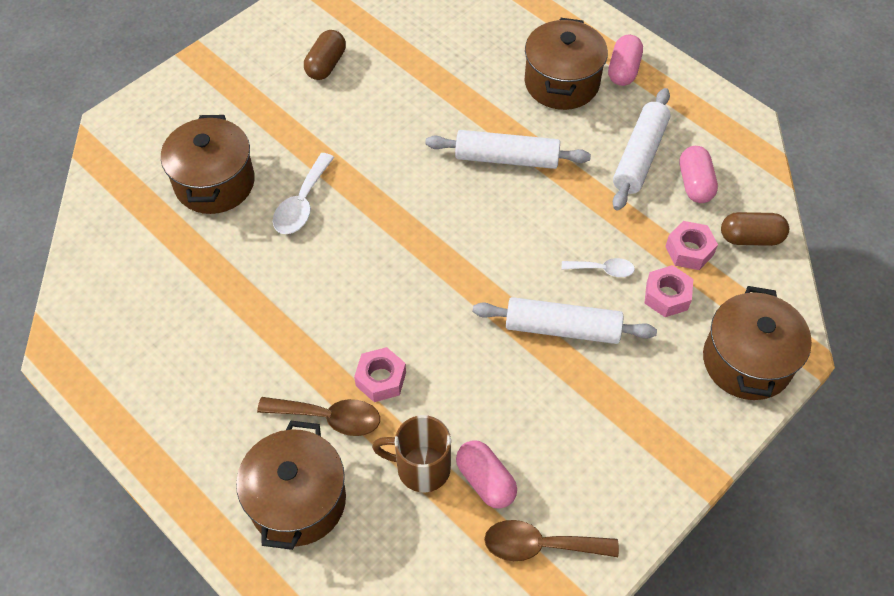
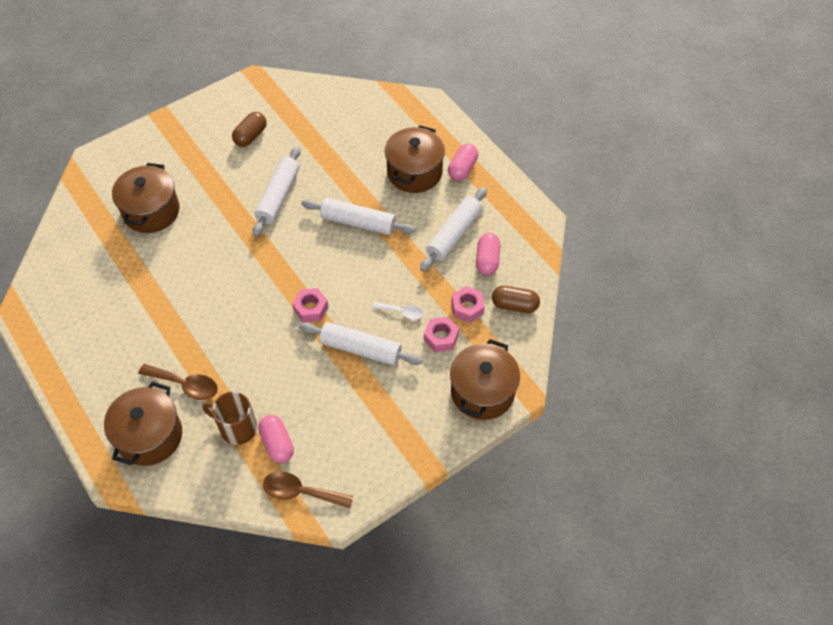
camera: 10 degrees right, 0 degrees up
(302, 203) = (207, 234): white spoon -> none
(381, 379) = (227, 364): pink nut -> pink nut (311, 309)
(387, 139) = (278, 196): none -> white rolling pin

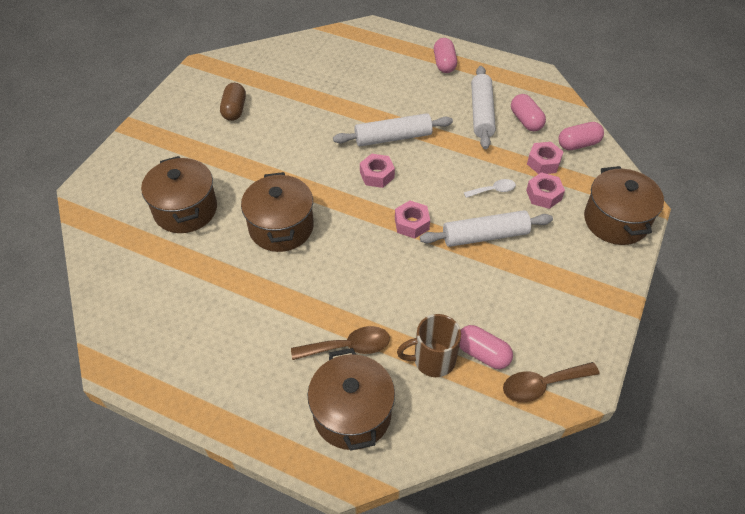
camera: 30 degrees left, 5 degrees down
(278, 196) = (302, 146): white rolling pin -> none
(317, 251) = (377, 175): none -> pink nut
(414, 172) = (407, 81): brown pot -> brown pot (281, 227)
(514, 305) = (578, 144): brown capsule -> pink capsule

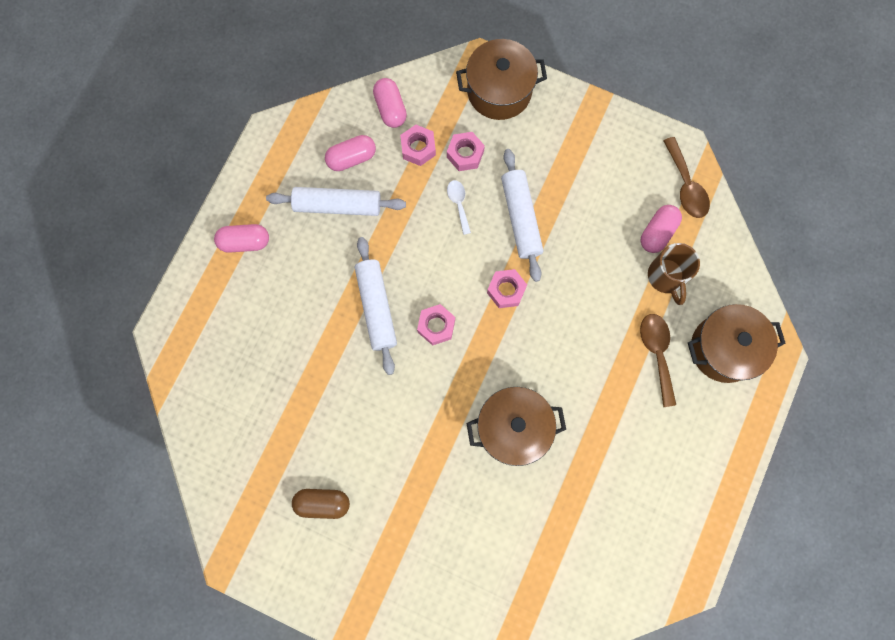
camera: 90 degrees left, 25 degrees up
(185, 209) = (489, 540): brown pot -> none

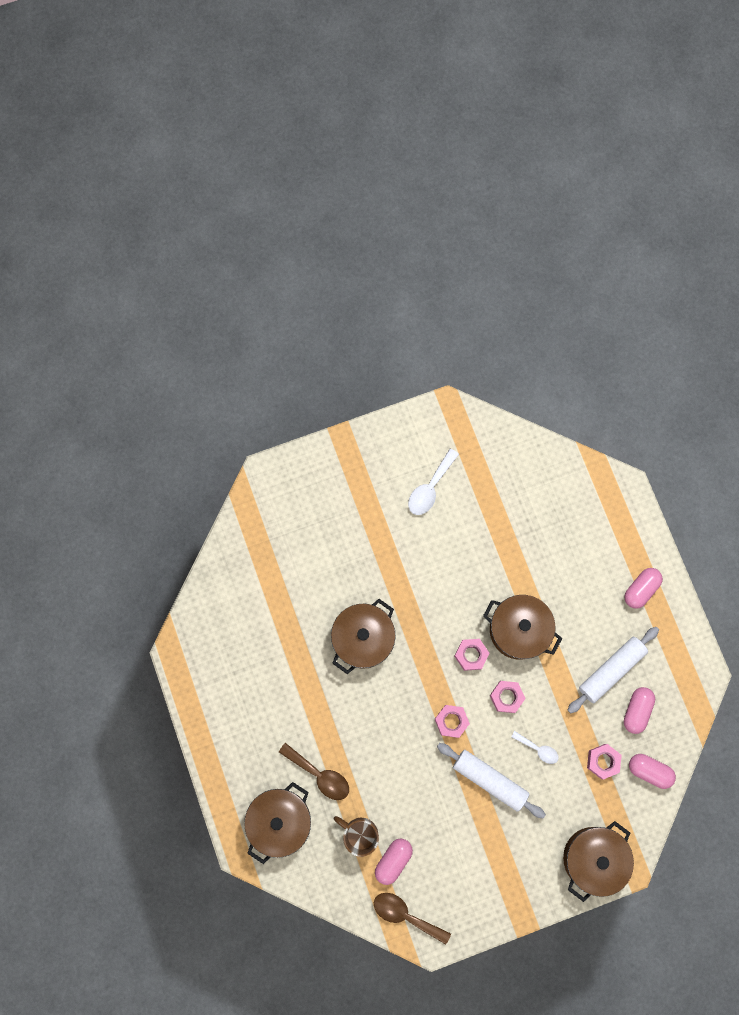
camera: 135 degrees right, 0 degrees up
(322, 503) = (430, 488): brown capsule -> white spoon
(376, 307) = (518, 630): white rolling pin -> brown pot
(465, 154) = (568, 788): pink nut -> pink nut (506, 697)
(657, 232) = (393, 860): pink capsule -> pink capsule turned 45 degrees clockwise

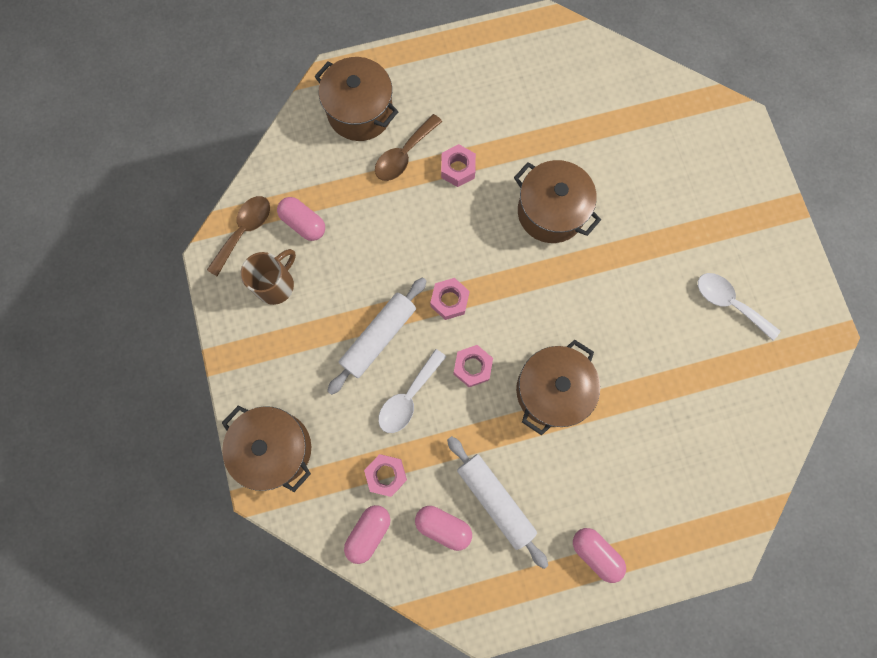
camera: 95 degrees right, 0 degrees up
(359, 833) = (336, 191): brown mug -> brown mug (276, 284)
(471, 655) = (525, 331): pink nut -> pink nut (458, 169)
(538, 749) = (408, 397): white spoon -> white spoon, size x1.58

